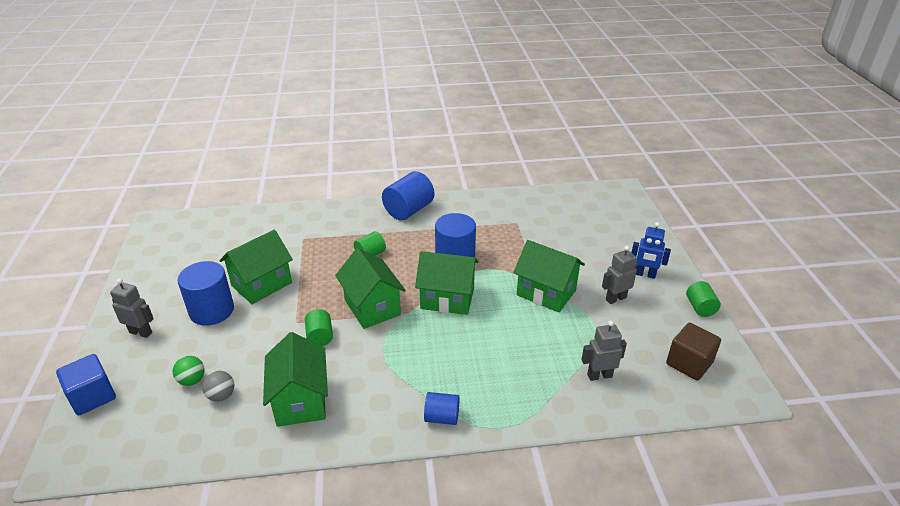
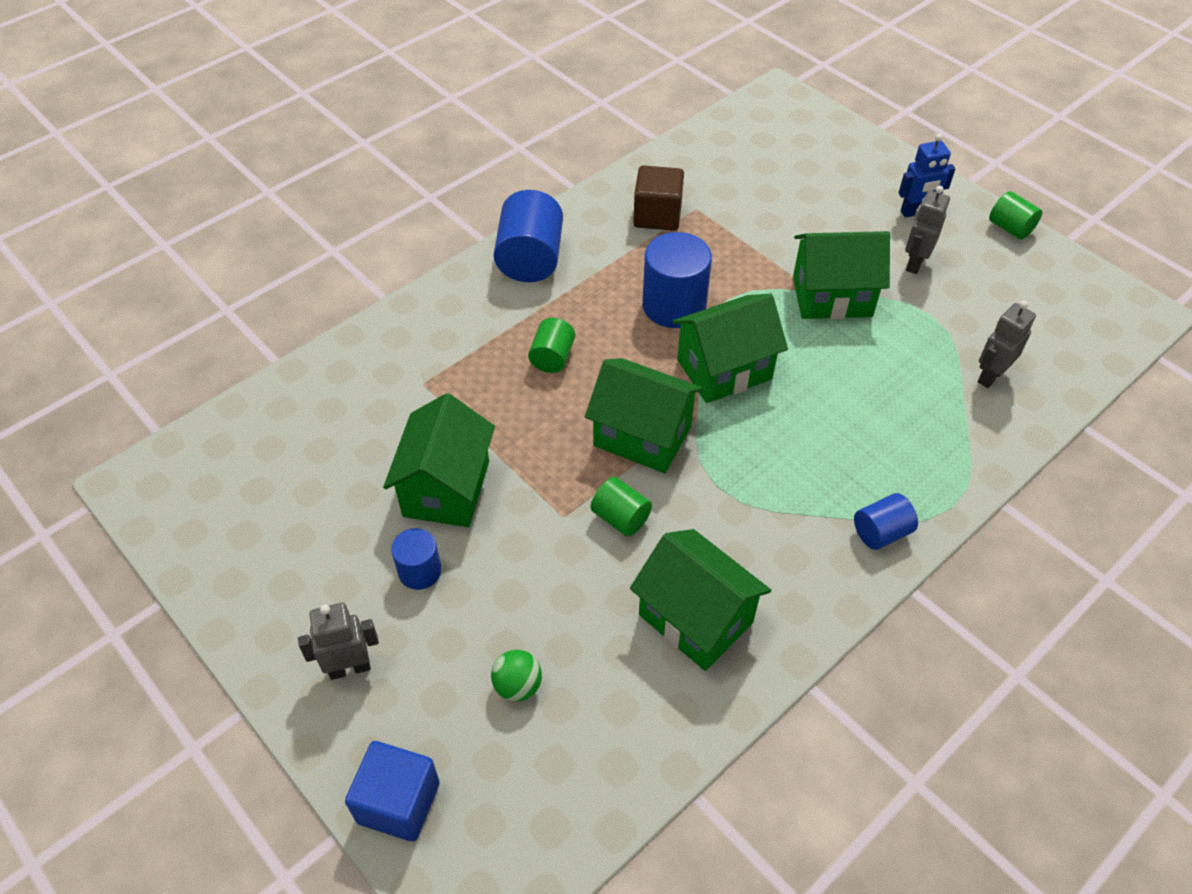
camera: 35 degrees left, 15 degrees up
(212, 311) = (420, 571): blue cylinder -> blue cylinder, size x0.56
(221, 396) = (585, 679): grey ball -> none
(689, 363) = (1061, 308): brown cube -> brown cube (657, 215)

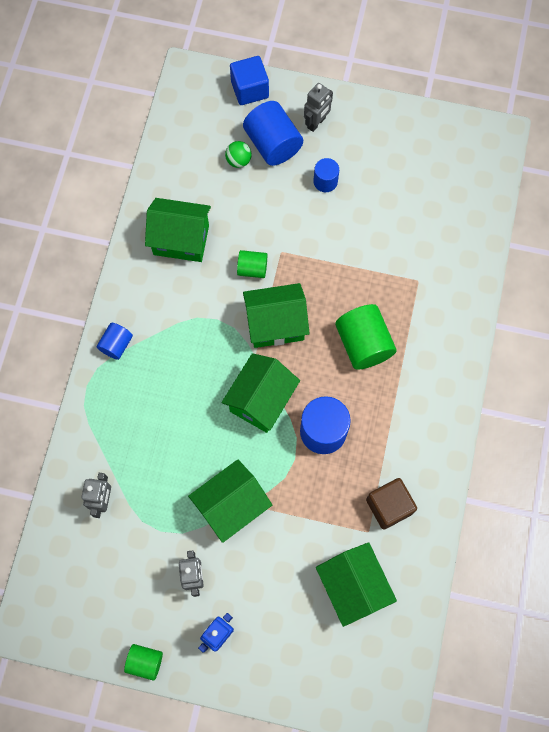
camera: 145 degrees right, 20 degrees up
(446, 488) = (350, 229): green house -> green house (353, 586)
(530, 259) = (437, 410): blue cylinder -> blue cylinder (273, 144)
(552, 357) = (363, 344): green cylinder -> green cylinder, size x1.77

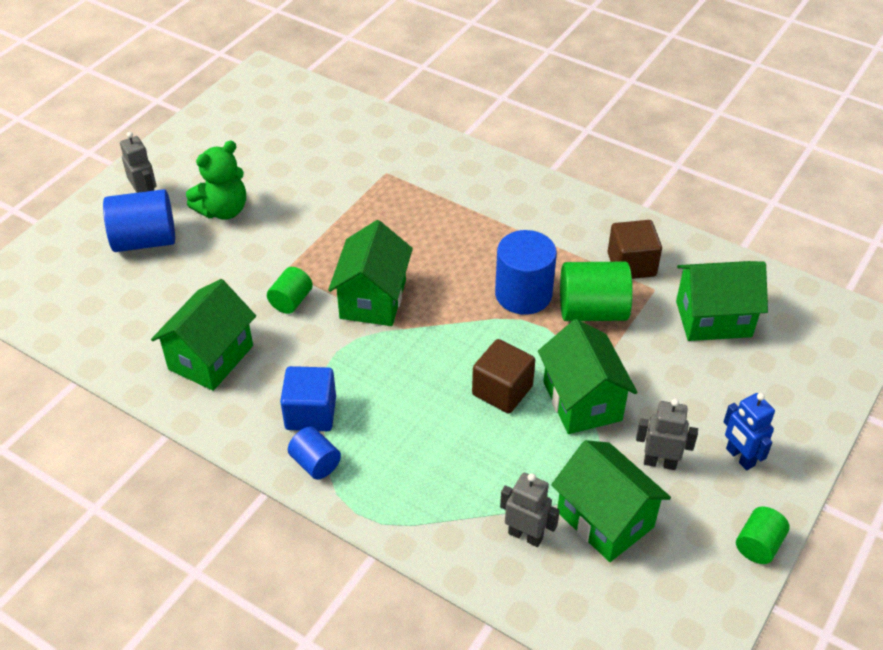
camera: 70 degrees left, 25 degrees down
(221, 446) = (502, 390): none -> brown cube
(238, 161) = (143, 276): green ball -> none
(249, 89) = (59, 241): blue cube -> blue cube (310, 413)
(261, 400) = (461, 338): green house -> green house (605, 519)
(325, 181) = (223, 210): blue cylinder -> green teddy bear
(363, 344) = (436, 233): green cylinder -> green cylinder (592, 311)

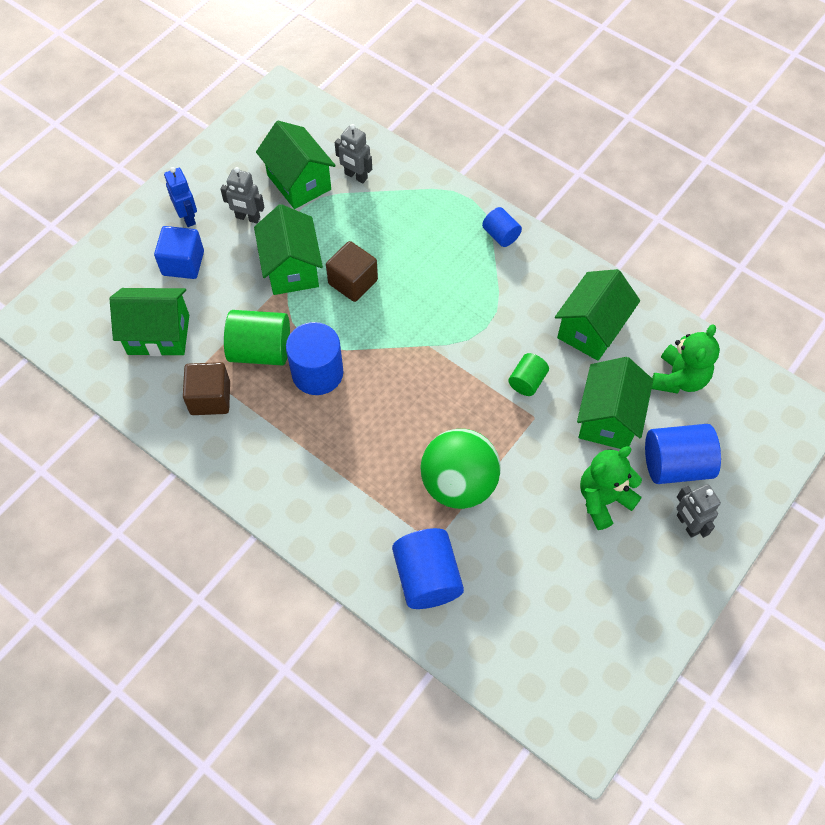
camera: 175 degrees left, 15 degrees up
(120, 314) = (679, 378): none -> green teddy bear
(310, 413) = (505, 274): blue cube -> blue cube (183, 263)
(364, 213) = (458, 484): none -> green ball
(373, 299) = (453, 378): green house -> green house (608, 419)
(390, 150) = (427, 577): none -> blue cylinder
(758, 545) = (201, 159): green cylinder -> none

